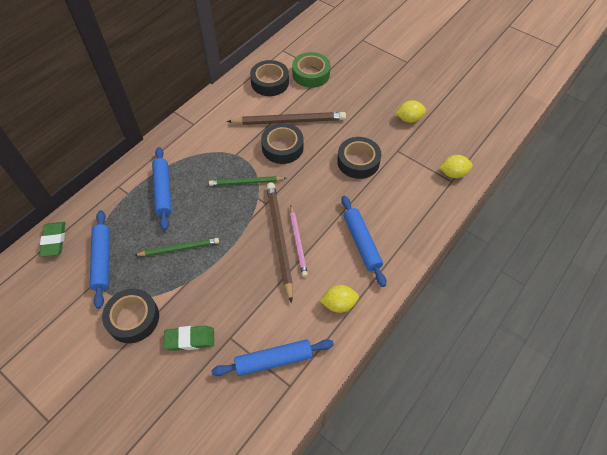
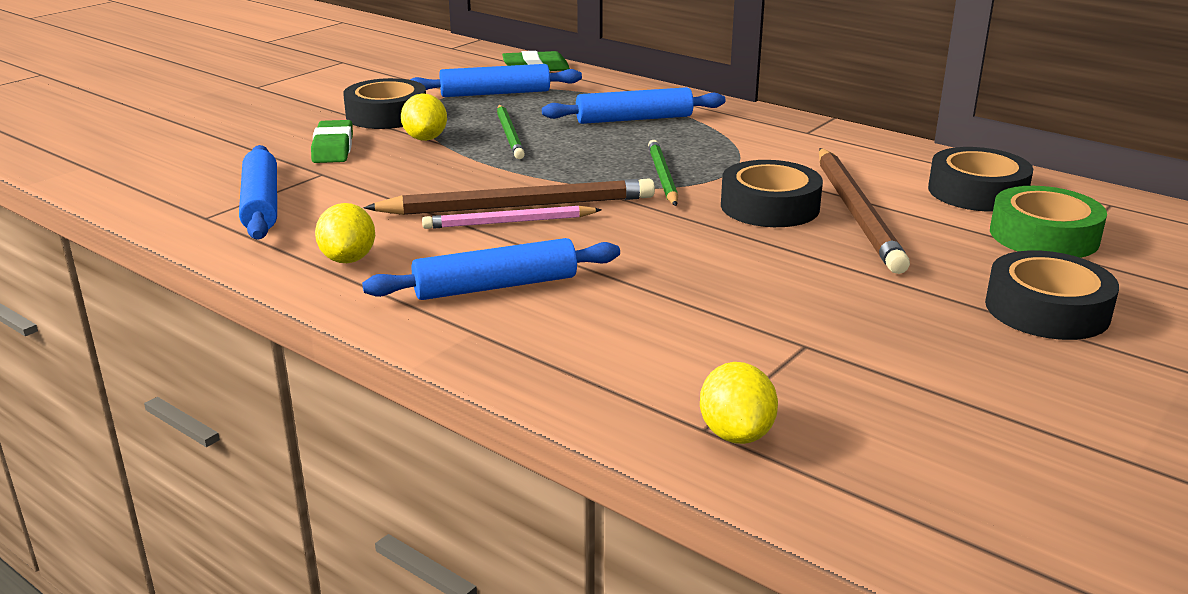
camera: 90 degrees right, 30 degrees down
(358, 161) = (748, 289): black tape -> black tape (1047, 309)
(409, 119) = (946, 370): yellow lemon -> yellow lemon (425, 138)

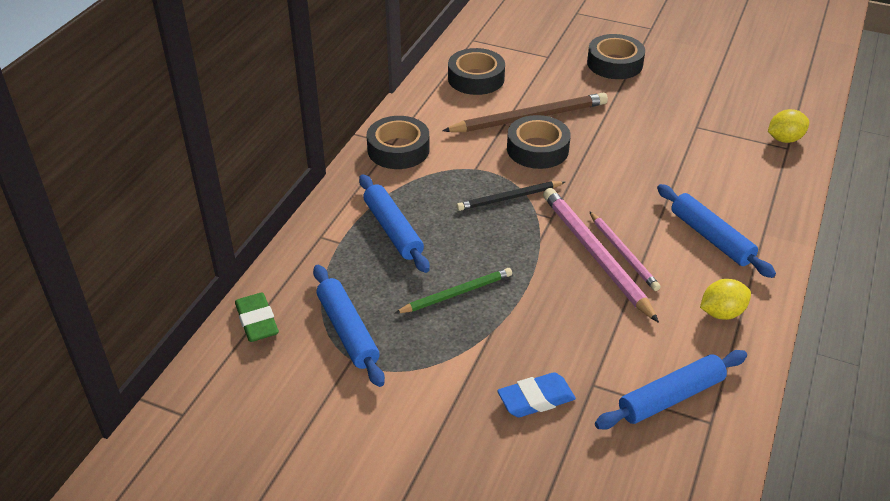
camera: 105 degrees left, 15 degrees up
(333, 148) = (536, 399): green eraser -> blue eraser
(387, 115) = (436, 392): black tape -> black tape (398, 149)
(425, 138) = (487, 344): yellow lemon -> none
(518, 206) = (595, 255): brown pencil -> pink pencil
(662, 176) = (509, 198): green pencil -> black pencil
(1044, 236) = (528, 60): green tape -> none

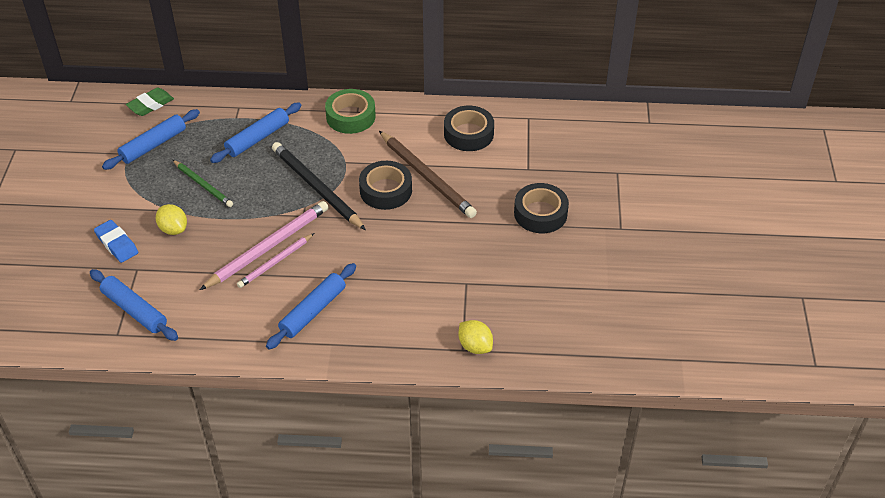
camera: 70 degrees right, 5 degrees up
(398, 149) = (350, 116): black tape -> green tape
(509, 198) = (316, 188): black pencil -> black pencil, size x1.66
(721, 313) = (227, 327): yellow lemon -> yellow lemon (173, 229)

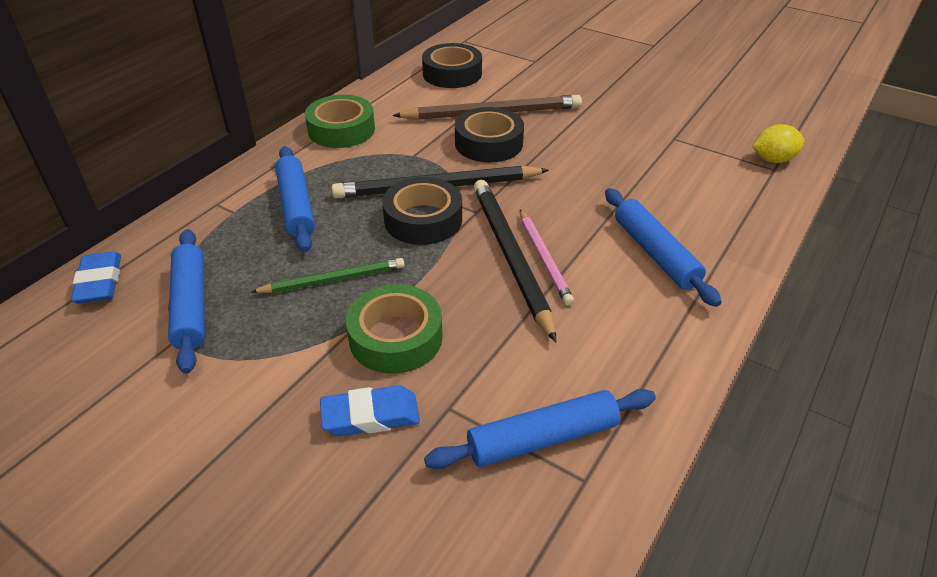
camera: 60 degrees left, 5 degrees down
(150, 105) = (99, 282): green eraser -> blue eraser
(173, 229) = (396, 337): yellow lemon -> green tape
(268, 247) = (510, 256): pink pencil -> black pencil
(540, 213) = (603, 72): black tape -> black tape (423, 219)

